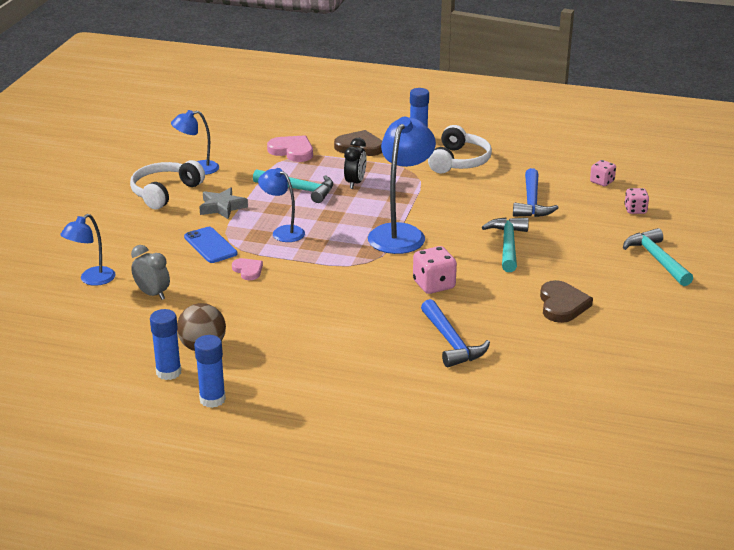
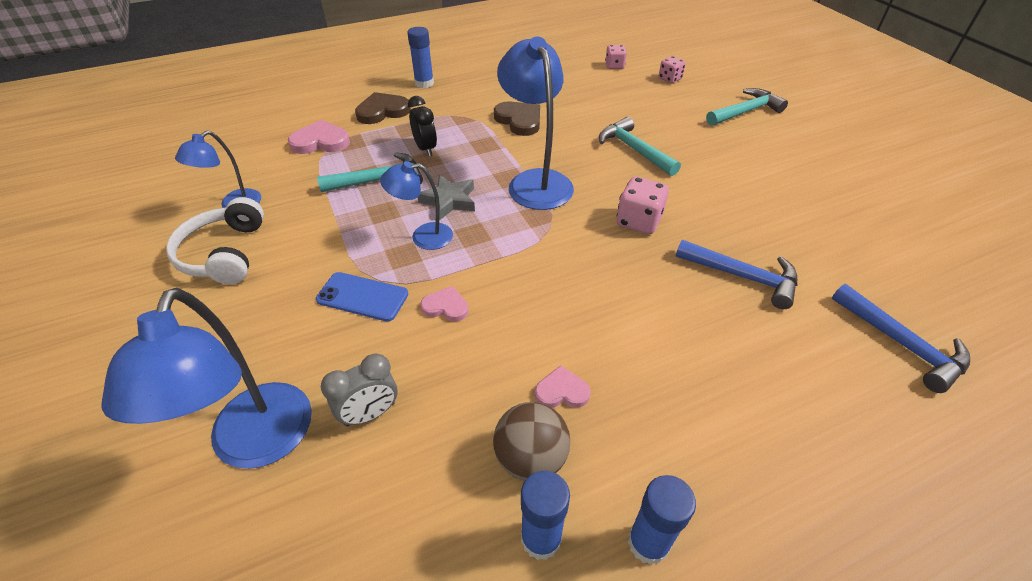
camera: 40 degrees left, 15 degrees up
(92, 280) = (256, 445): blue lamp -> blue lamp, size x1.76
(152, 294) = (370, 414): grey clock -> grey clock turned 150 degrees clockwise
(222, 207) = (318, 239): grey star -> grey star (449, 201)
(255, 333) = (562, 391): none -> pink heart
(459, 161) = (487, 91): white headphones -> none
(531, 202) = (593, 103): blue hammer -> blue hammer (901, 344)
(562, 305) = (755, 185): brown heart -> brown heart (519, 120)
(657, 259) = (745, 112): turquoise hammer -> turquoise hammer turned 120 degrees clockwise

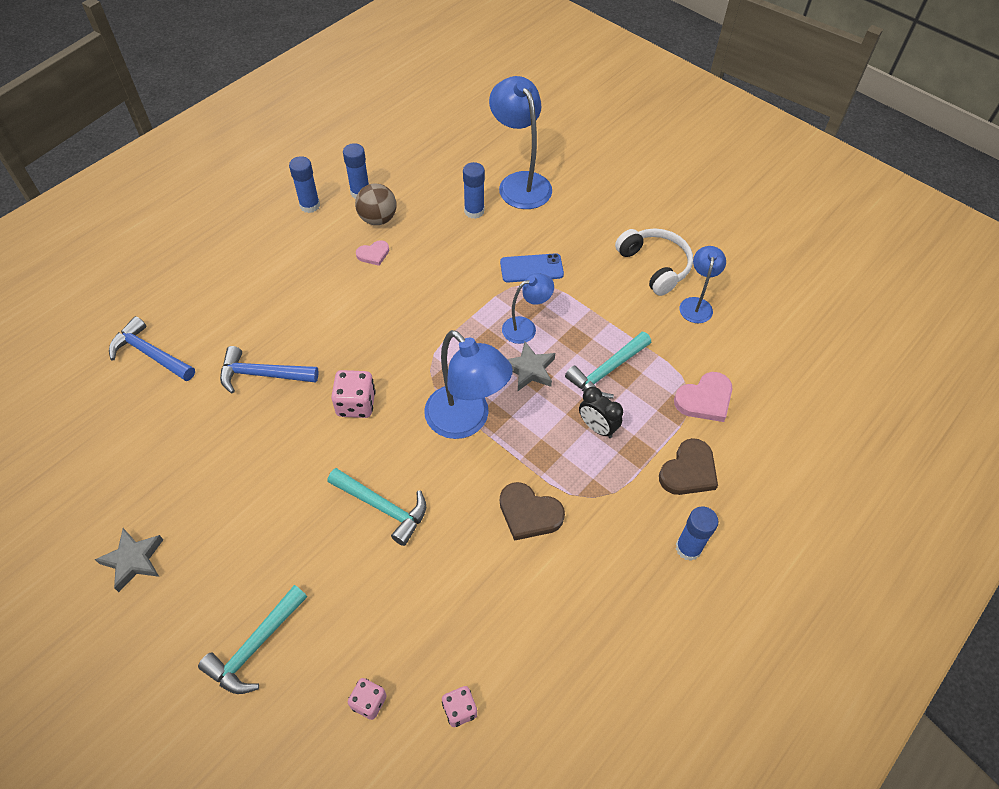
camera: 155 degrees right, 10 degrees up
(370, 414) = (474, 211): grey clock -> blue glue stick
(446, 307) = (472, 280): pink heart -> none
(856, 171) = (133, 560): none -> grey star

